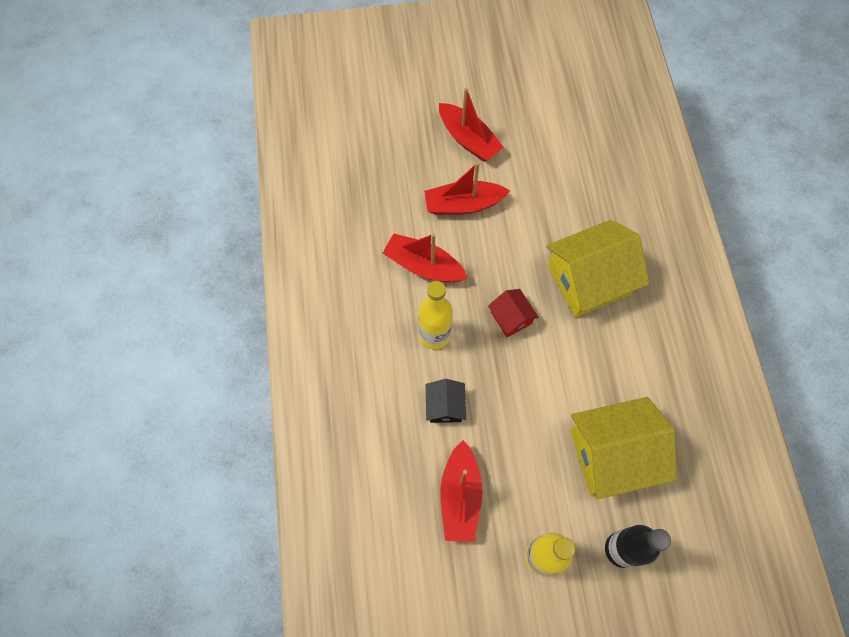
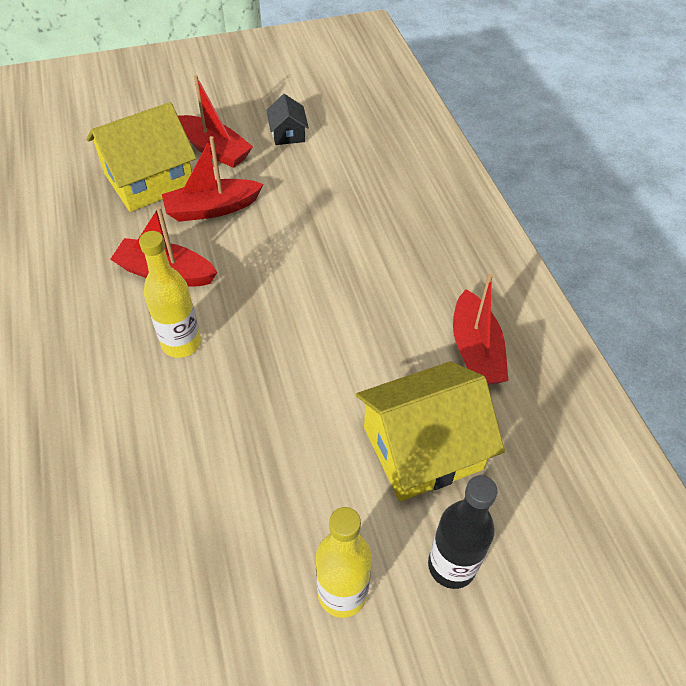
camera: 10 degrees left, 15 degrees down
(445, 406) = (197, 421): black house -> black house (288, 134)
(460, 496) = (222, 529): red boat -> red boat (475, 350)
(511, 318) = (277, 313): red house -> none
(589, 280) = (367, 265): yellow house -> yellow house (149, 180)

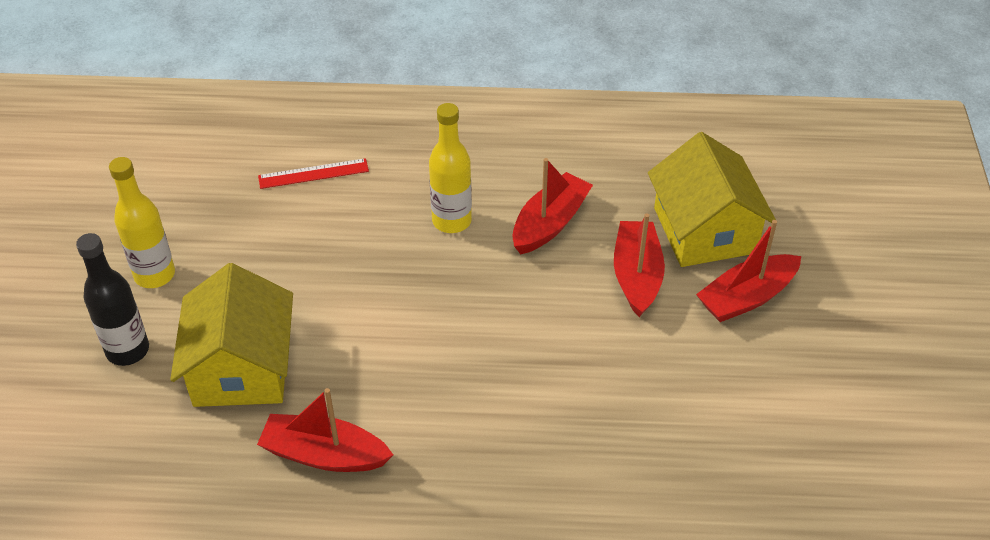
camera: 110 degrees right, 5 degrees down
(137, 492) = (313, 173): none -> red ruler
(288, 134) = (763, 379): black house -> none

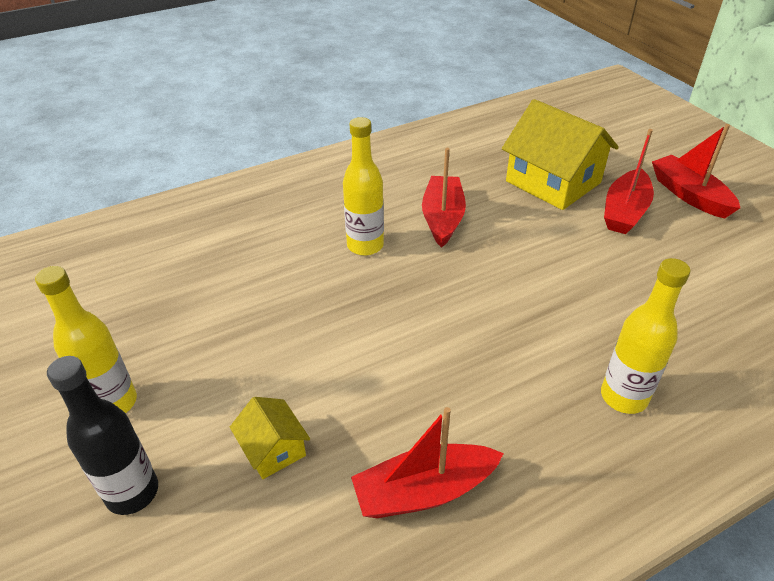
camera: 30 degrees left, 5 degrees down
(241, 368) = (273, 449): yellow house -> yellow house, size x0.48
(313, 173) = (214, 256): red ruler -> none
(550, 468) = (623, 397): none -> yellow bottle
(636, 276) = (539, 228): red boat -> red boat (689, 195)

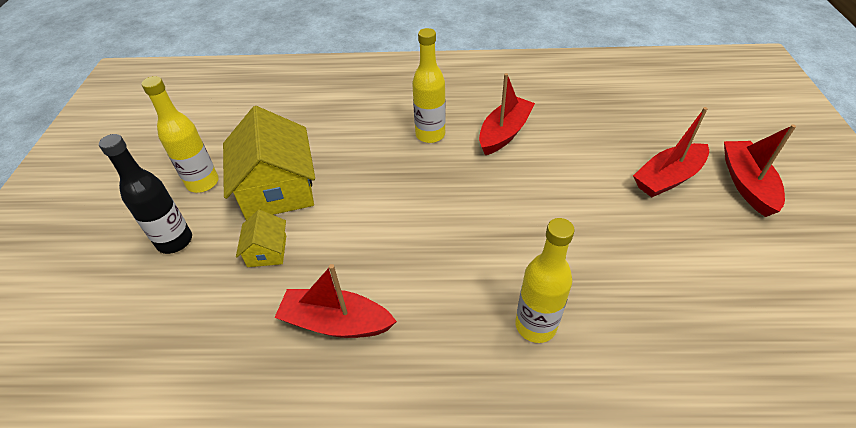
camera: 30 degrees right, 5 degrees up
(553, 182) = (622, 132): yellow house -> yellow house (277, 188)

